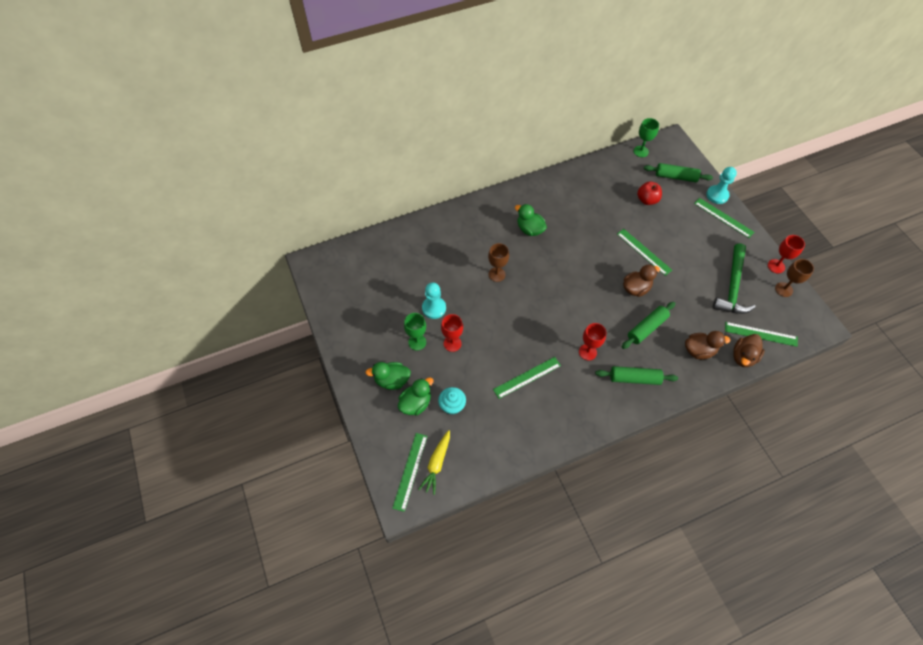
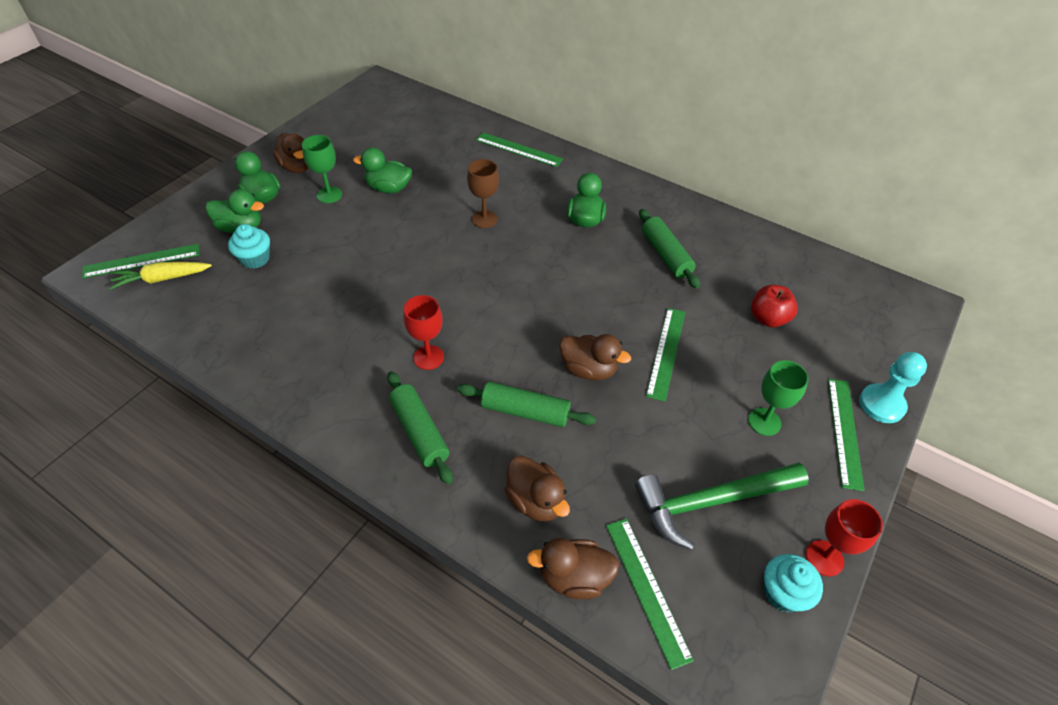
camera: 55 degrees right, 10 degrees down
(374, 348) = (297, 167): none -> brown duck
(434, 308) = (388, 188): turquoise pawn -> green duck
(452, 343) = (348, 223): red goblet -> none
(527, 377) = (342, 310): green ruler -> green ruler (518, 149)
(641, 151) = (852, 276): green goblet -> green goblet (764, 422)
(676, 177) = (854, 336): green rolling pin -> green rolling pin (666, 255)
(783, 289) = (783, 593): brown goblet -> turquoise cupcake

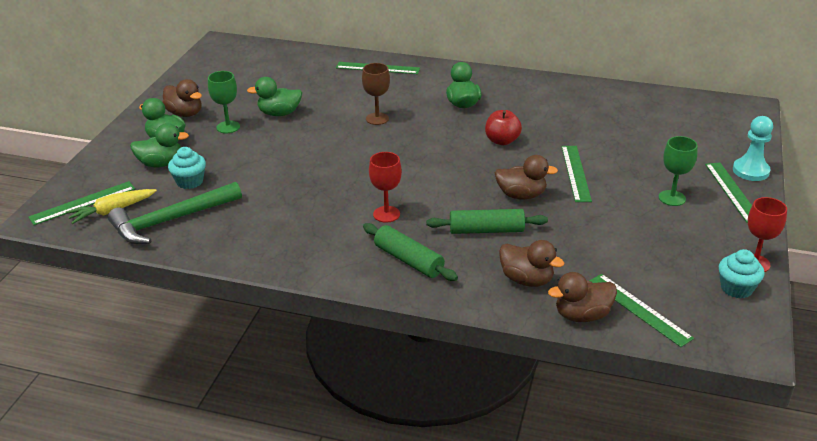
camera: 15 degrees left, 15 degrees down
(666, 255) = (541, 114): green rolling pin -> none
(711, 501) = (658, 251): green hammer -> green hammer (171, 220)
(768, 318) = (642, 138): red apple -> red apple (502, 141)

